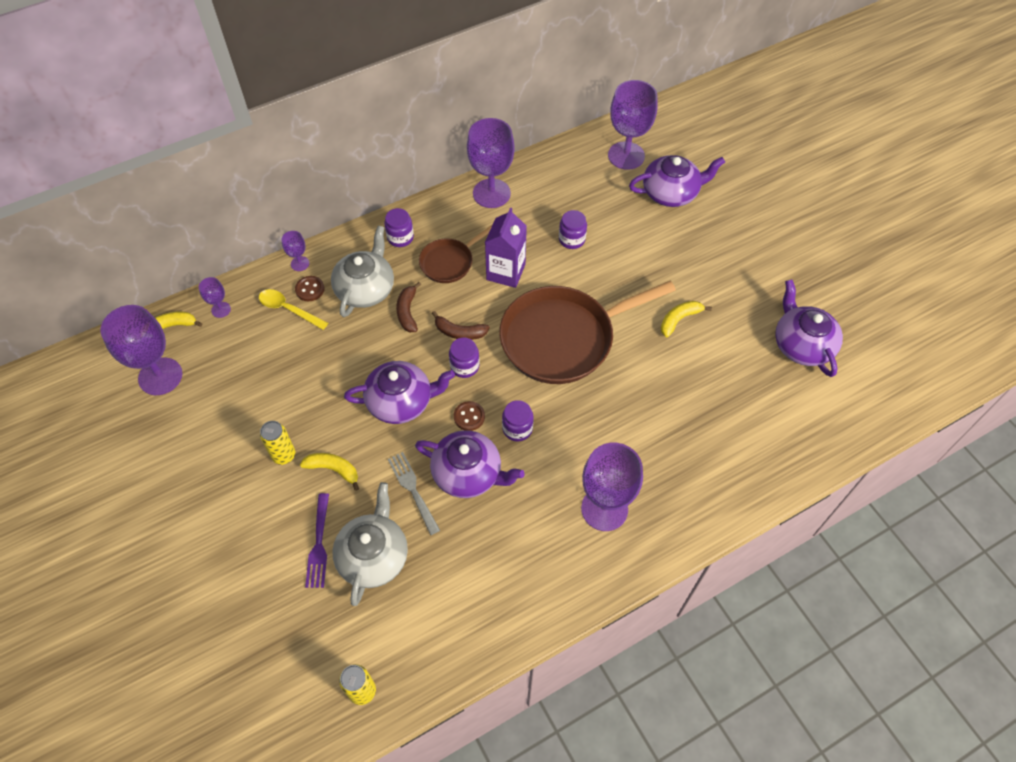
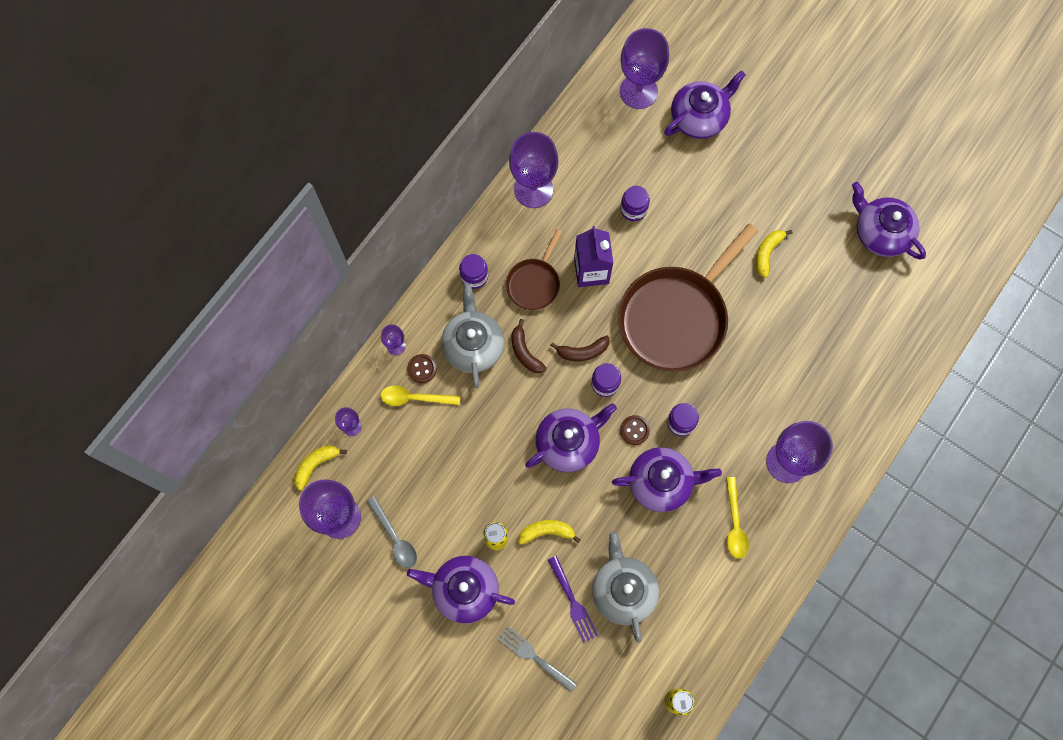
camera: 25 degrees left, 15 degrees up
(195, 414) = (395, 538): none -> grey spoon
(226, 487) = (464, 590): none -> purple teapot
(412, 489) = (623, 518): grey fork -> grey fork (533, 656)
(520, 543) = (734, 524): none -> yellow spoon

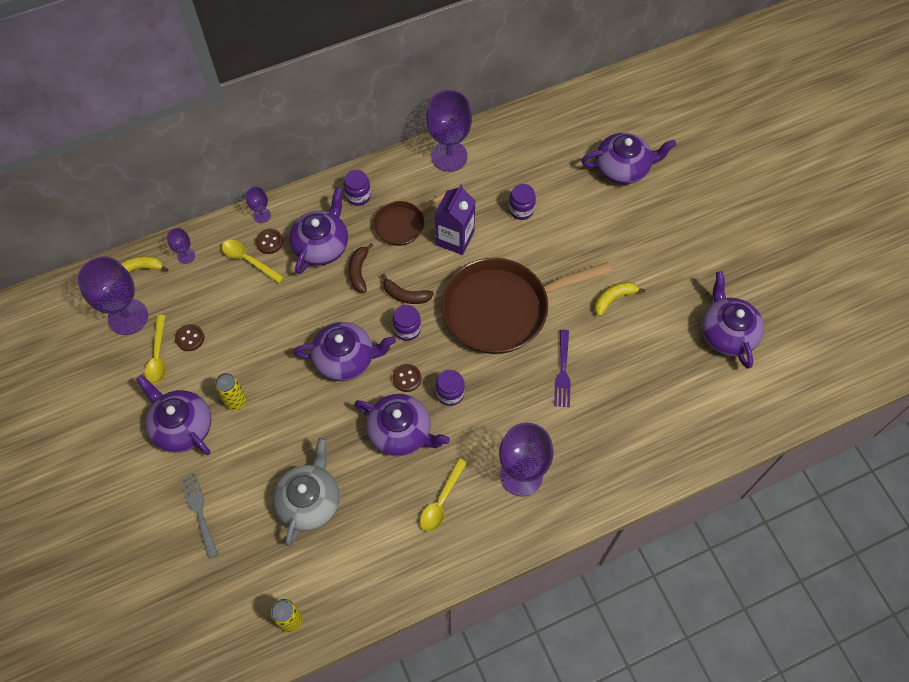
camera: 30 degrees right, 10 degrees down
(395, 538) = (158, 356): grey spoon -> yellow spoon
(413, 504) = (190, 338): none -> brown button
(473, 345) = (321, 245): grey teapot -> purple teapot
(546, 532) = (279, 418): yellow banana -> none
(573, 602) = (262, 487): purple fork -> purple fork (563, 372)
(638, 91) = (584, 126): purple goblet -> none

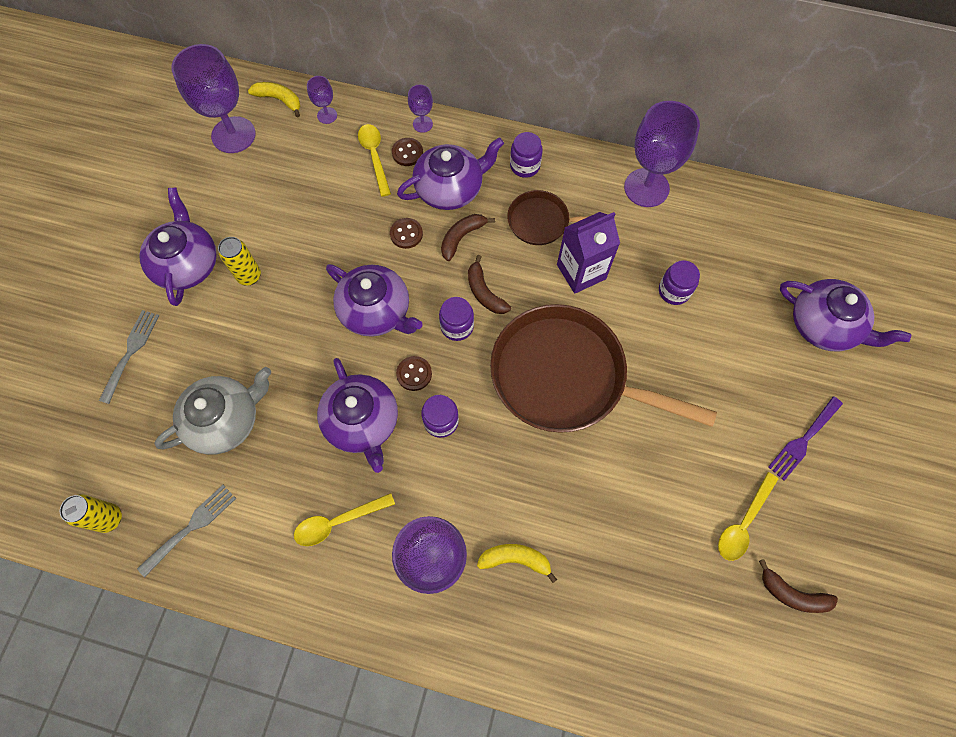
camera: 40 degrees right, 5 degrees up
(158, 356) = (225, 186): yellow spoon -> yellow spoon (743, 522)
(190, 338) = (264, 190): brown button -> brown button (406, 234)
(351, 580) = (191, 527): none -> grey fork
(563, 372) = (571, 490): purple fork -> purple fork (803, 440)
(613, 299) = (693, 456): yellow banana -> yellow banana (515, 559)
(726, 333) = (792, 594): purple teapot -> brown banana

